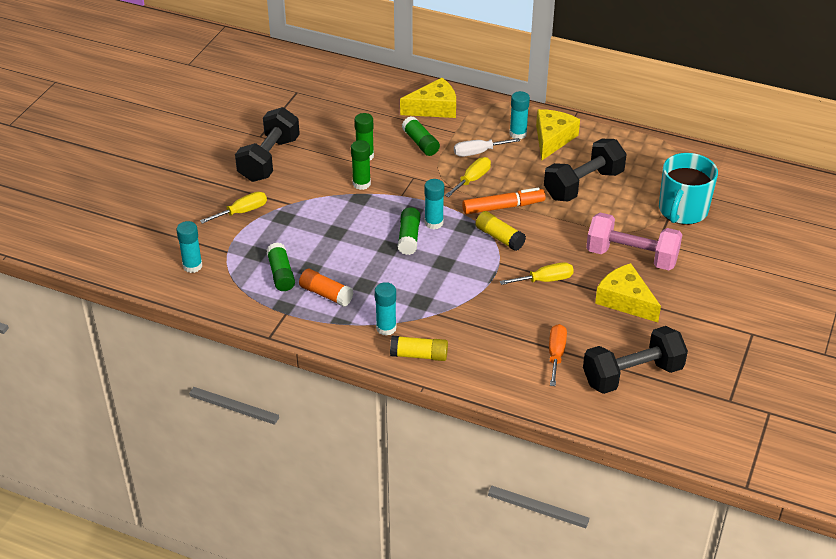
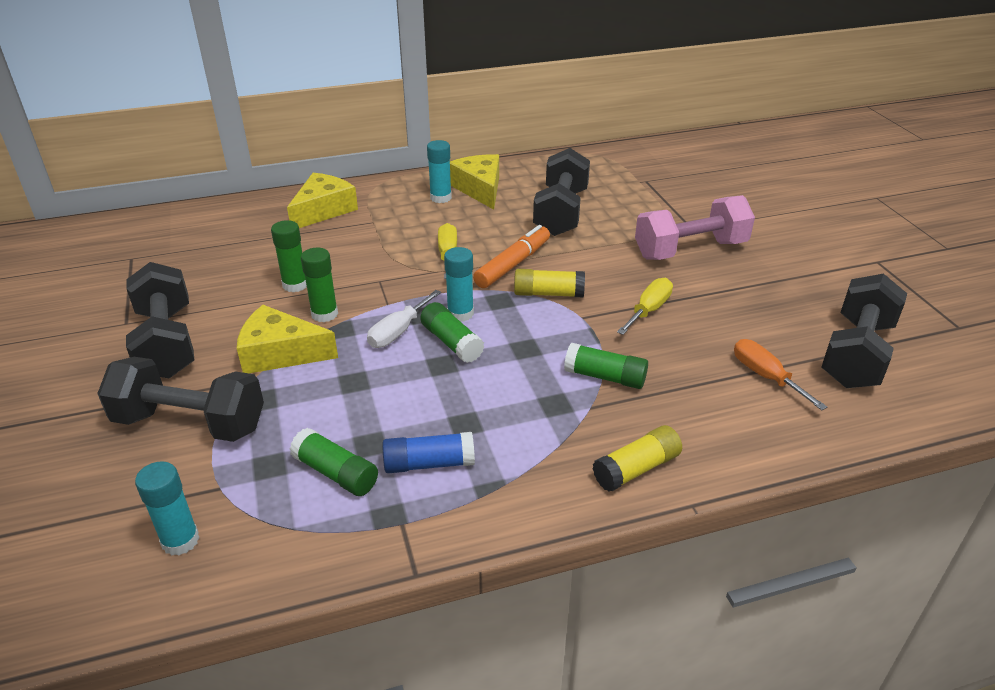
camera: 40 degrees left, 5 degrees down
(242, 212) = (190, 423): yellow screwdriver -> black dumbbell
(326, 294) = (429, 463): orange glue stick -> blue glue stick
(386, 328) = (556, 460): turquoise glue stick -> none
(420, 143) = (347, 246): green glue stick -> green glue stick (605, 377)
(478, 152) = (421, 229): white screwdriver -> white screwdriver (398, 332)
(625, 300) = (743, 289): yellow cheese -> yellow cheese (280, 353)
(682, 210) = (672, 195): turquoise mug -> none

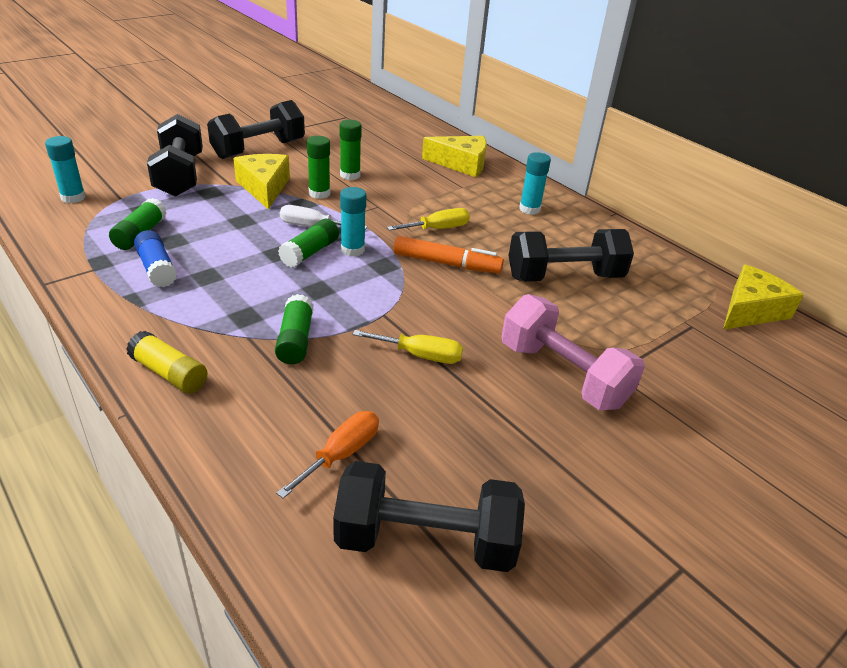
camera: 65 degrees right, 0 degrees up
(480, 189) = (565, 225): yellow cheese -> yellow cheese (751, 310)
(548, 293) = (411, 290): yellow glue stick -> none

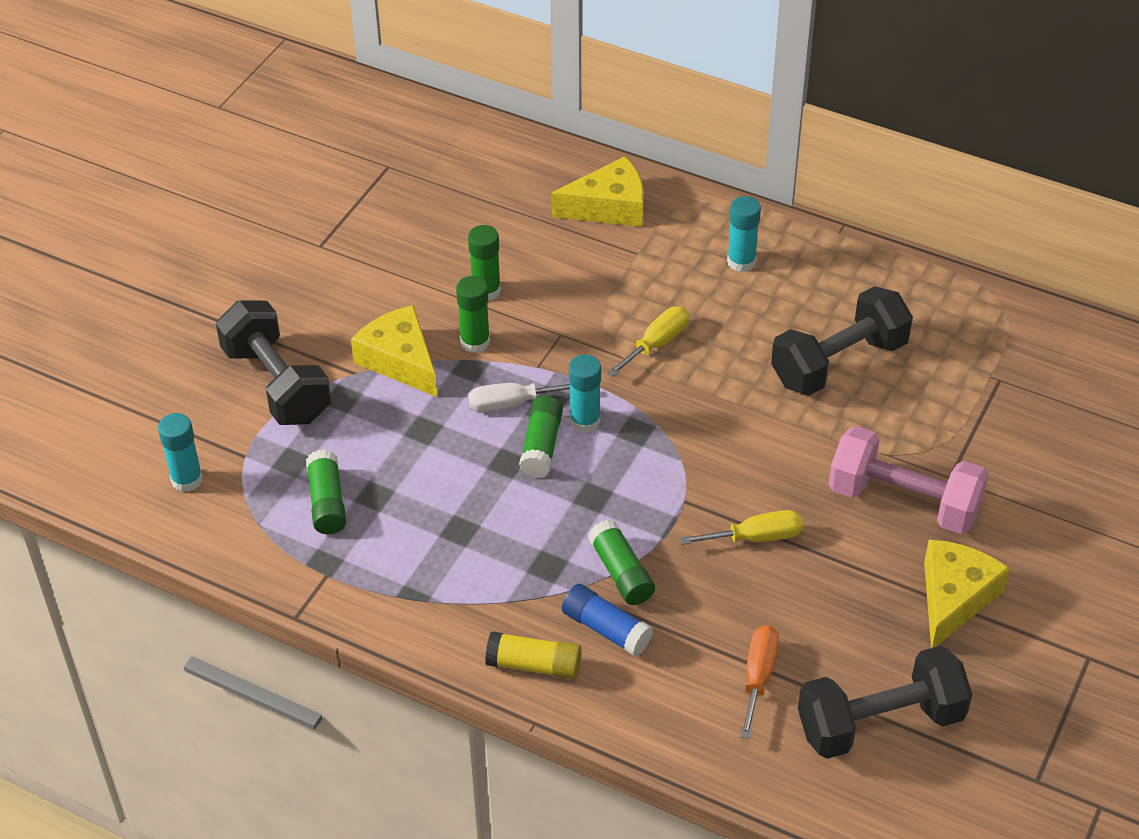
camera: 20 degrees left, 10 degrees up
(157, 269) = (396, 544): blue glue stick -> blue glue stick (606, 629)
(259, 149) = (330, 289): black dumbbell -> none
(447, 264) = (702, 397): orange marker -> none
(751, 310) = (1050, 330): yellow cheese -> yellow cheese (954, 598)

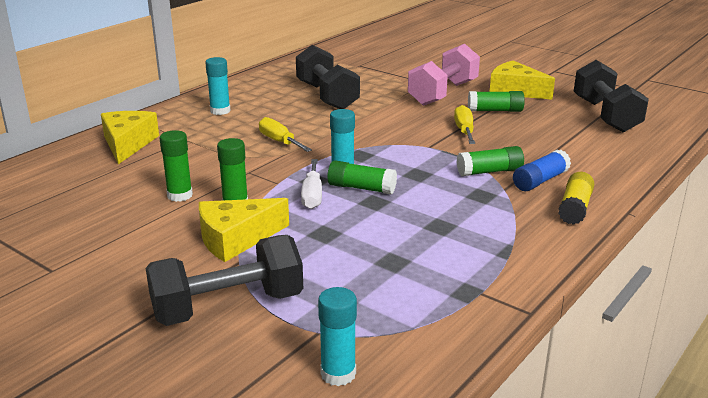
camera: 80 degrees left, 20 degrees down
(327, 502) = (393, 287): green glue stick -> green glue stick (495, 110)
(758, 677) = (576, 141): orange screwdriver -> none

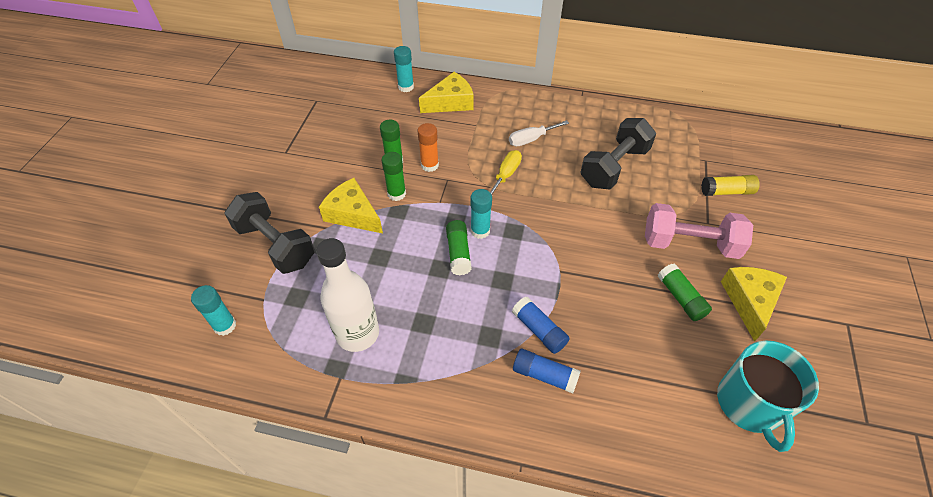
camera: 65 degrees right, 25 degrees up
(214, 176) = (429, 165): none -> orange glue stick
(220, 111) = (536, 120): turquoise glue stick -> turquoise glue stick (406, 87)
(312, 195) = (431, 228): white screwdriver -> white screwdriver (531, 139)
(426, 269) = (357, 333): none -> white bottle
(464, 130) = (613, 286): yellow screwdriver -> none
(489, 172) = (539, 330): green glue stick -> blue glue stick
(575, 208) = (505, 416): yellow glue stick -> yellow glue stick (726, 192)
(605, 115) = (749, 404): black dumbbell -> turquoise mug

